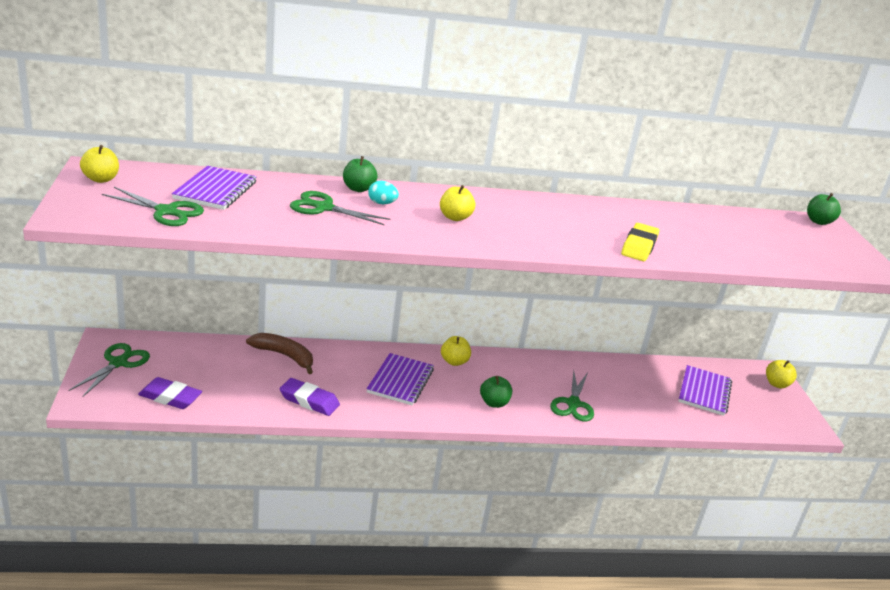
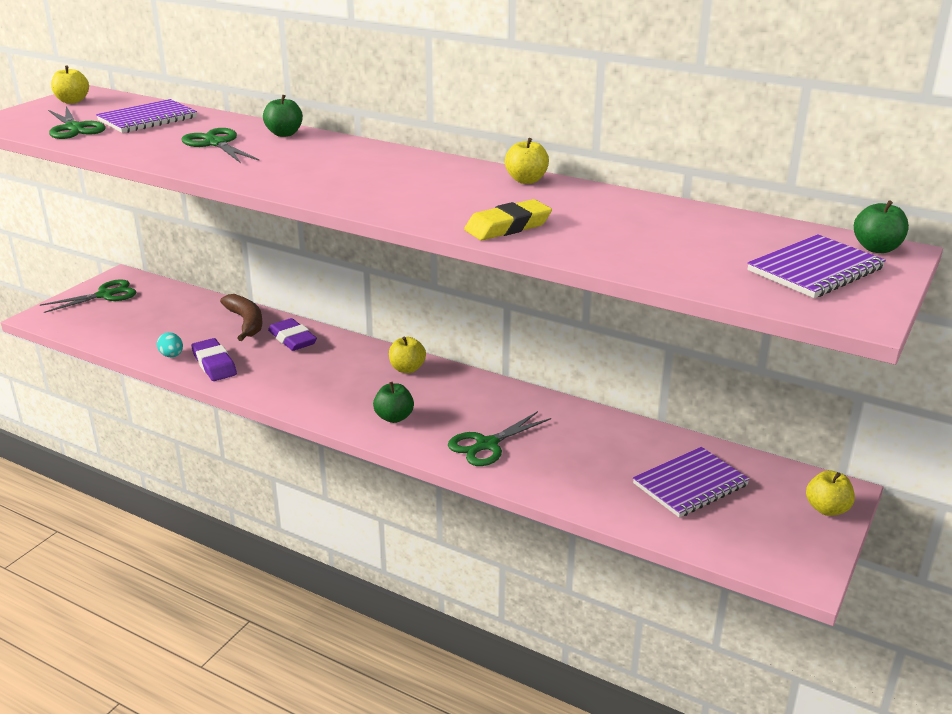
camera: 40 degrees right, 0 degrees up
(170, 397) = (106, 330): purple eraser -> purple eraser (292, 339)
(382, 203) = (282, 148): turquoise egg -> turquoise egg (172, 356)
(400, 381) = (324, 371): purple notebook -> purple notebook (815, 270)
(455, 217) = (335, 169): yellow apple -> yellow apple (526, 180)

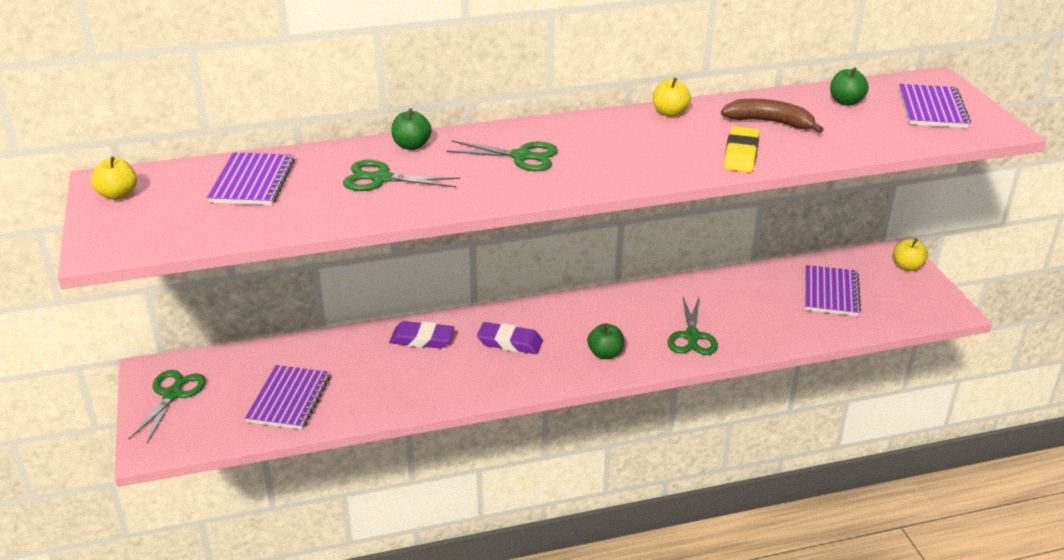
camera: 45 degrees left, 5 degrees up
(74, 128) = (208, 221): green scissors -> green scissors (521, 156)
(152, 331) = (289, 399): none -> purple notebook
(172, 356) = (351, 408): turquoise egg -> none
(214, 364) = (401, 394): purple eraser -> purple eraser (510, 342)
(246, 322) = (357, 347): brown banana -> brown banana (769, 122)
(407, 369) = (548, 314): yellow apple -> none
(876, 248) = (927, 81): green apple -> green apple (846, 102)

